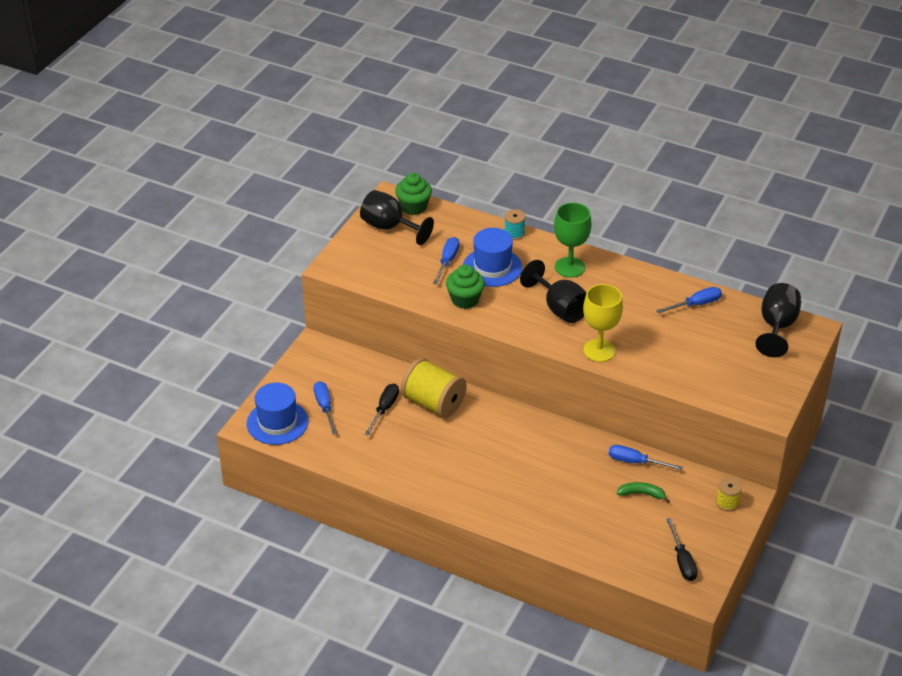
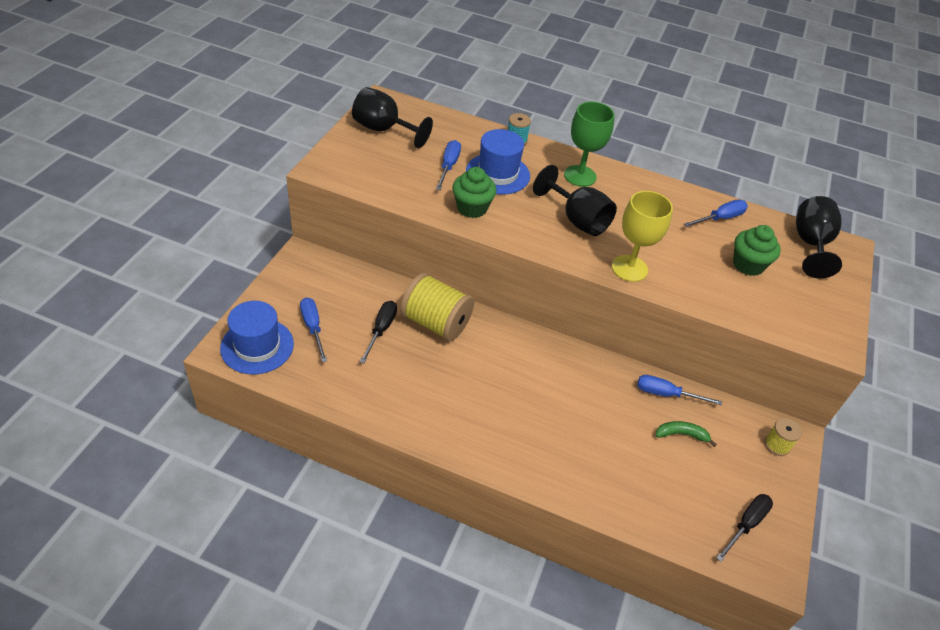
camera: 10 degrees left, 5 degrees up
(413, 207) = (408, 110): green cupcake -> green cupcake (748, 265)
(682, 561) = (746, 524): black screwdriver -> black screwdriver turned 120 degrees counterclockwise

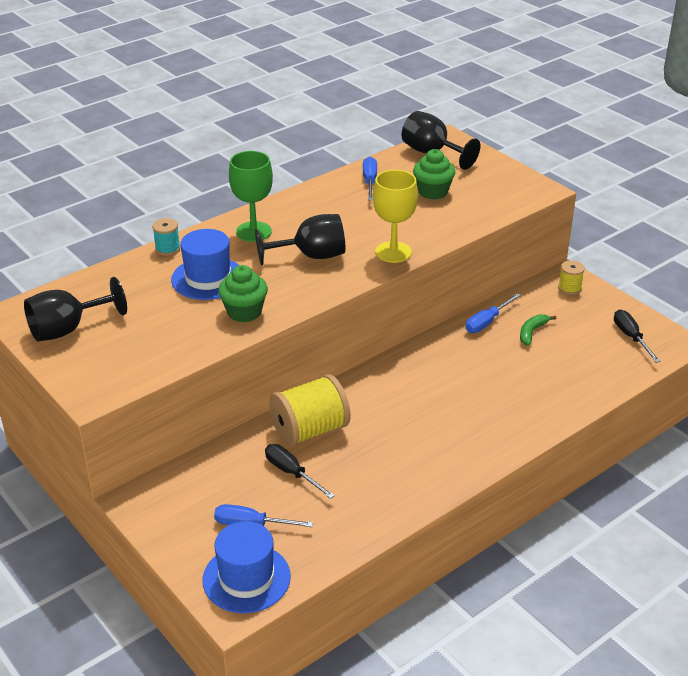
camera: 55 degrees left, 10 degrees down
(448, 166) = (169, 305): blue screwdriver -> none

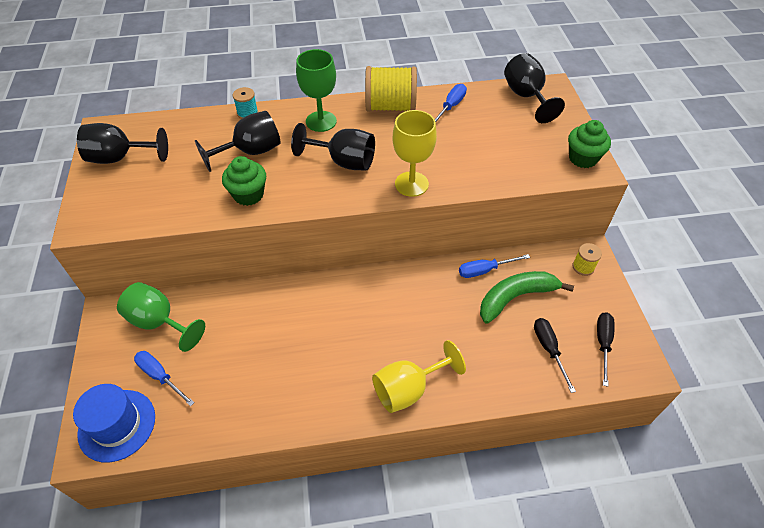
camera: 30 degrees right, 15 degrees up
(203, 484) = (159, 322): none -> green goblet
(208, 278) = (251, 152): blue hat -> black goblet
(291, 473) = (225, 343): black screwdriver -> black screwdriver (549, 349)
(310, 430) = (268, 310): yellow spool -> yellow spool (390, 106)
(433, 192) = (495, 136): green cupcake -> green cupcake (582, 158)
(499, 434) = (408, 389): none -> yellow goblet
(532, 332) = (515, 297): green banana -> green banana, size x1.92

